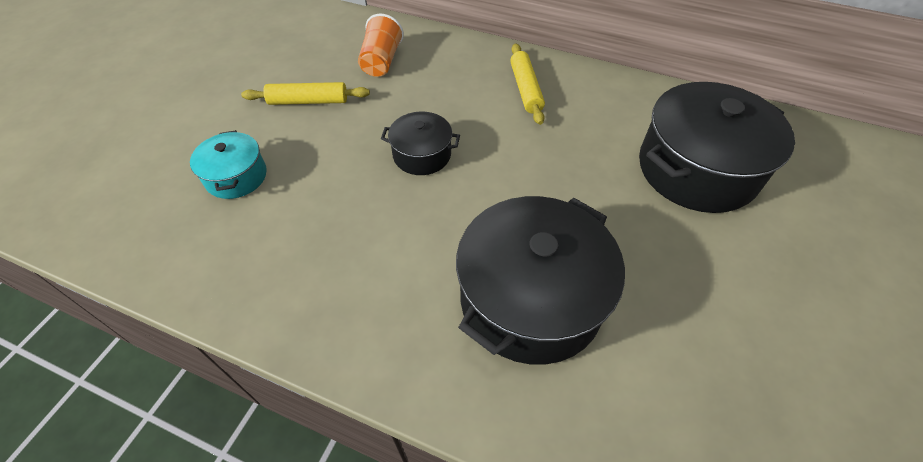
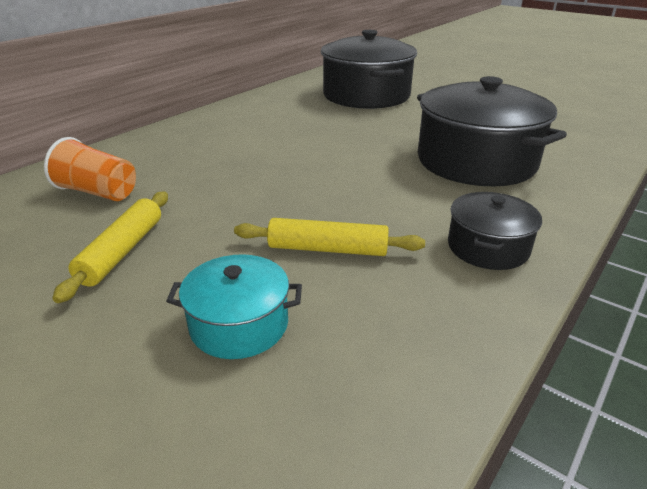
camera: 75 degrees left, 20 degrees down
(422, 155) = (287, 185): black pot -> black pot (488, 247)
(526, 89) = (231, 129): yellow rolling pin -> yellow rolling pin (328, 249)

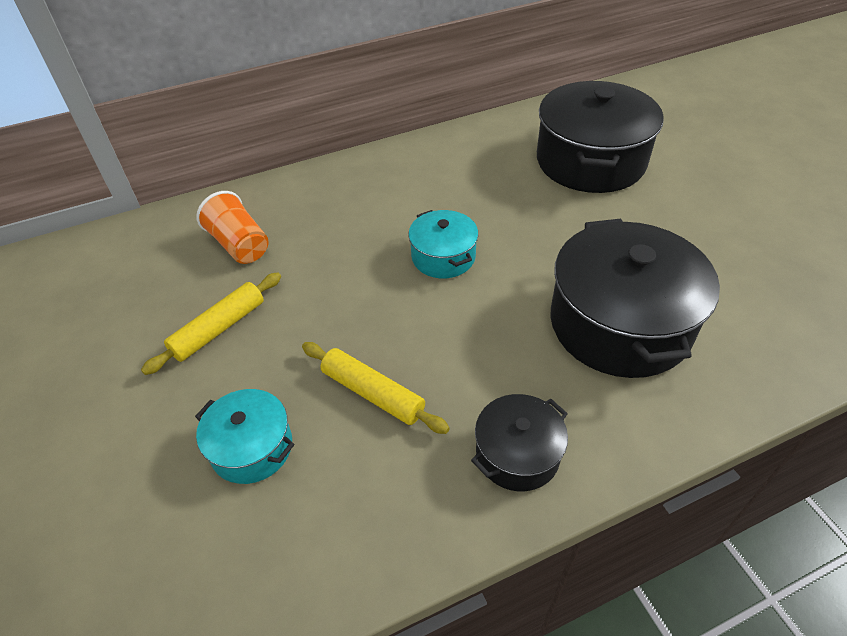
camera: 30 degrees right, 15 degrees up
(306, 158) = (443, 257): none -> turquoise pot

